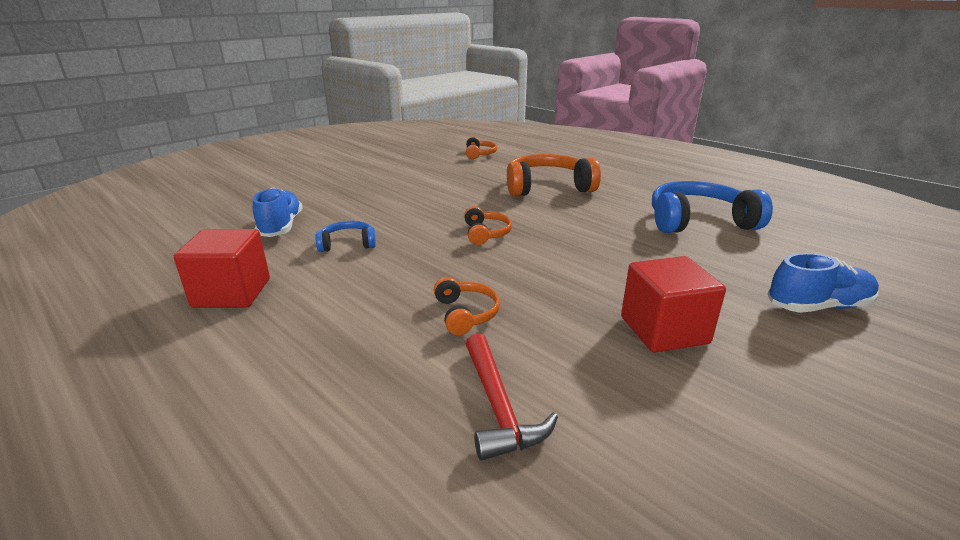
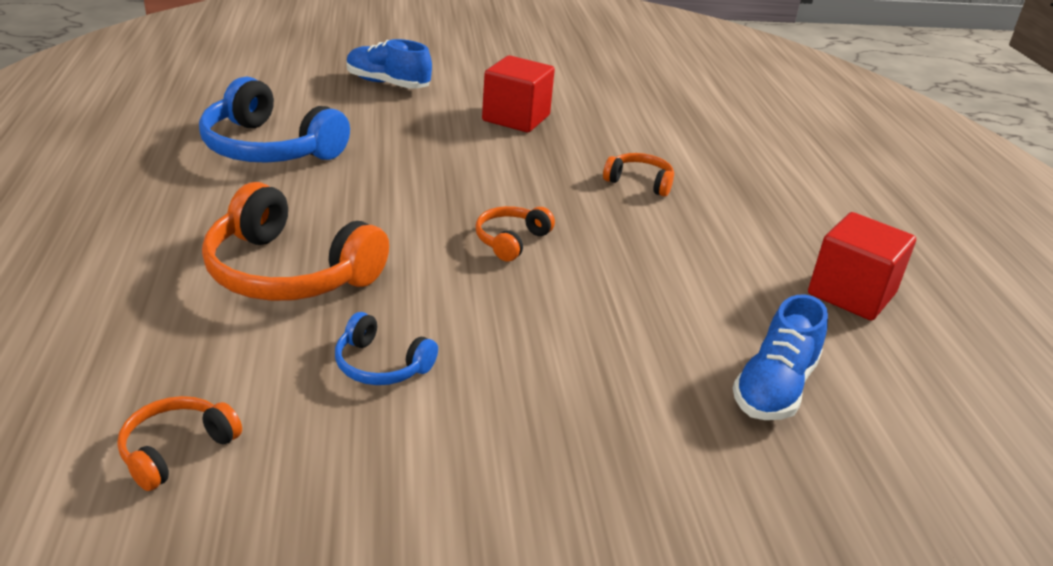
camera: 145 degrees left, 5 degrees up
(348, 244) = (692, 304): blue headphones -> blue headphones (381, 365)
(465, 314) = (639, 182): orange headphones -> orange headphones turned 90 degrees clockwise
(498, 407) = (678, 137): red hammer -> none

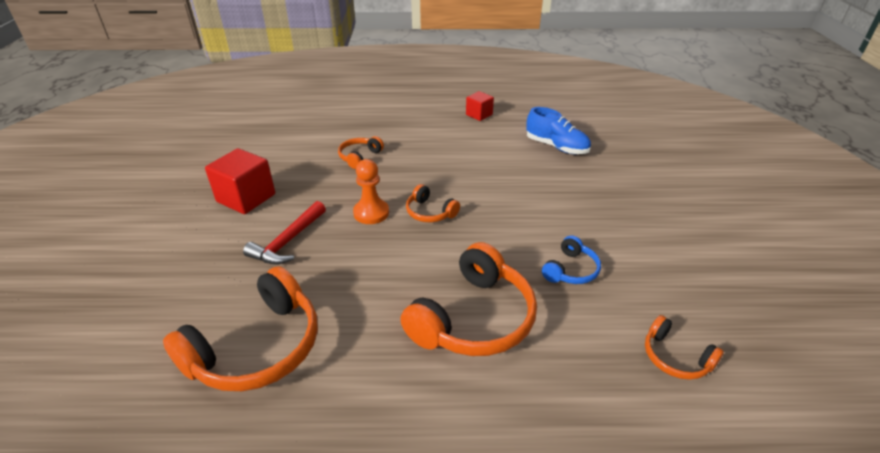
camera: 80 degrees left, 5 degrees up
(269, 148) = (257, 347): blue headphones -> orange headphones
(387, 84) = (139, 268): blue shoe -> none
(434, 148) = (288, 242): none -> red hammer
(501, 196) = (371, 213): none -> orange pawn
(851, 294) = (479, 115): red cube -> red cube, size x0.59

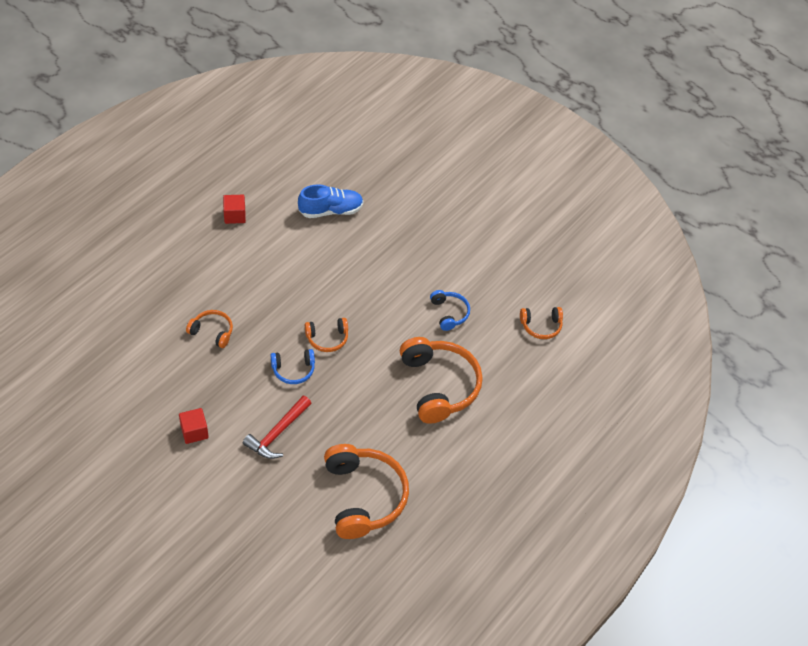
camera: 55 degrees left, 15 degrees up
(246, 198) = (194, 432): red cube -> red cube, size x0.59
(288, 242) = (277, 433): red hammer -> red hammer turned 60 degrees clockwise
(359, 157) = (212, 332): orange headphones -> orange headphones turned 135 degrees clockwise
(371, 213) = (293, 370): orange pawn -> blue headphones

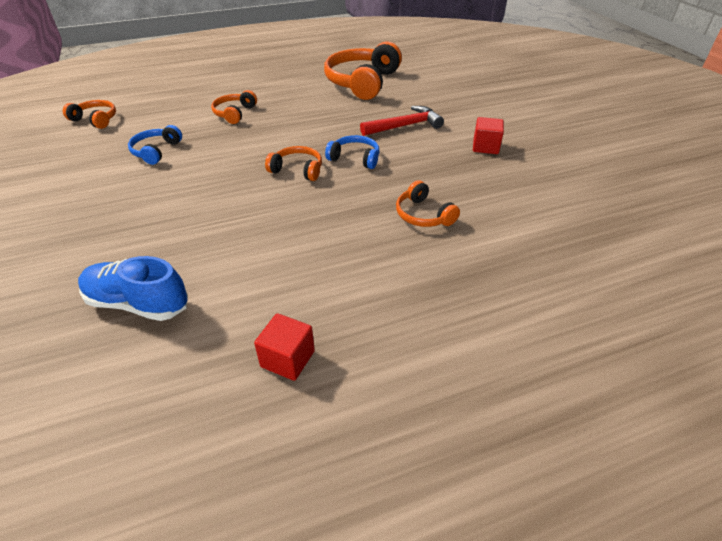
camera: 145 degrees left, 10 degrees down
(439, 385) = (234, 113): orange headphones -> orange headphones, size x0.50

